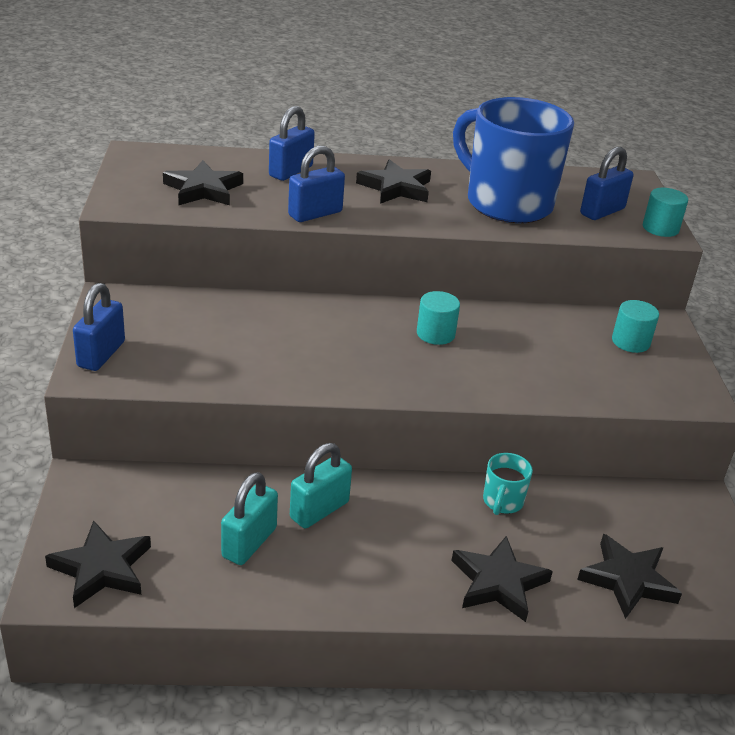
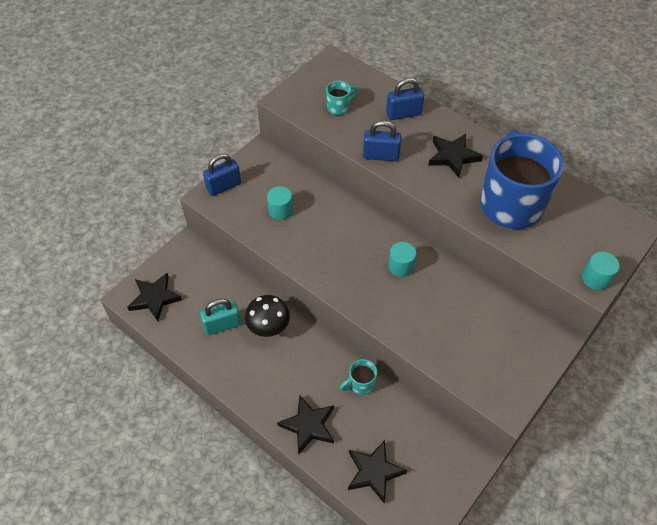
camera: 45 degrees right, 20 degrees up
(203, 189) = (339, 107): black star -> turquoise mug
(319, 510) = (269, 328): turquoise padlock -> black mushroom
(602, 211) = (571, 243): blue padlock -> none
(630, 342) = (514, 340): turquoise cylinder -> turquoise cylinder (280, 211)

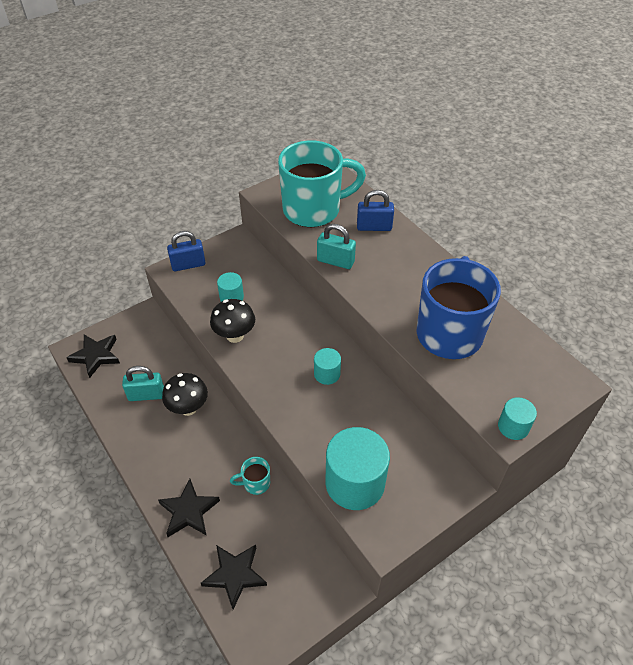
camera: 15 degrees right, 5 degrees down
(299, 248) = (235, 336): none -> black mushroom
(339, 107) = (313, 210): turquoise mug -> turquoise mug, size x2.48
(380, 156) = (335, 261): blue padlock -> turquoise padlock
(453, 156) = (408, 276): black star -> none
(464, 361) = (355, 483): none -> turquoise cylinder

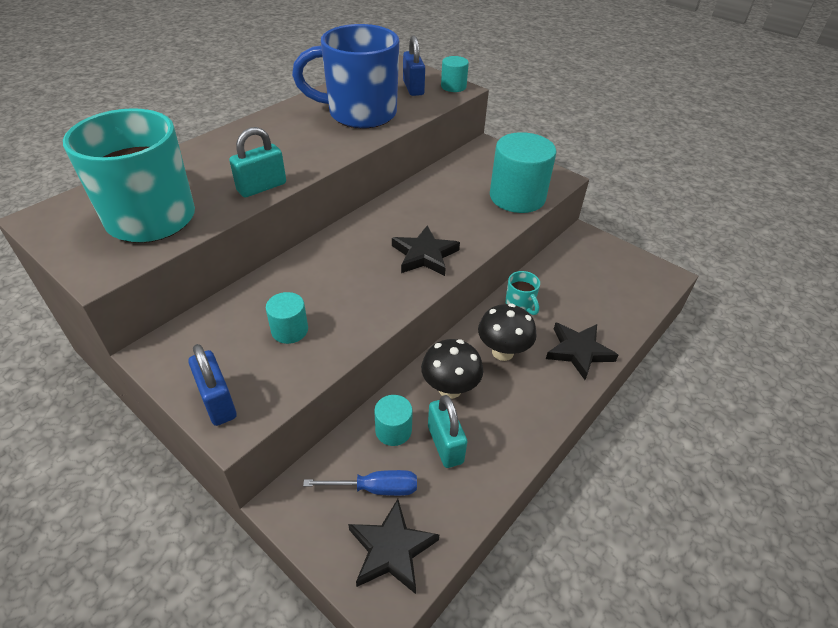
camera: 105 degrees left, 5 degrees down
(134, 354) = (375, 488): none -> blue screwdriver
(235, 336) = (362, 312): black mushroom -> black mushroom (502, 352)
(235, 575) = (617, 301): black star -> black star (424, 255)
(327, 374) = (399, 227): turquoise cylinder -> turquoise cylinder (393, 430)
(335, 261) = (262, 187): turquoise padlock -> turquoise padlock turned 45 degrees clockwise
(374, 227) = (193, 165): blue padlock -> blue padlock (413, 88)

